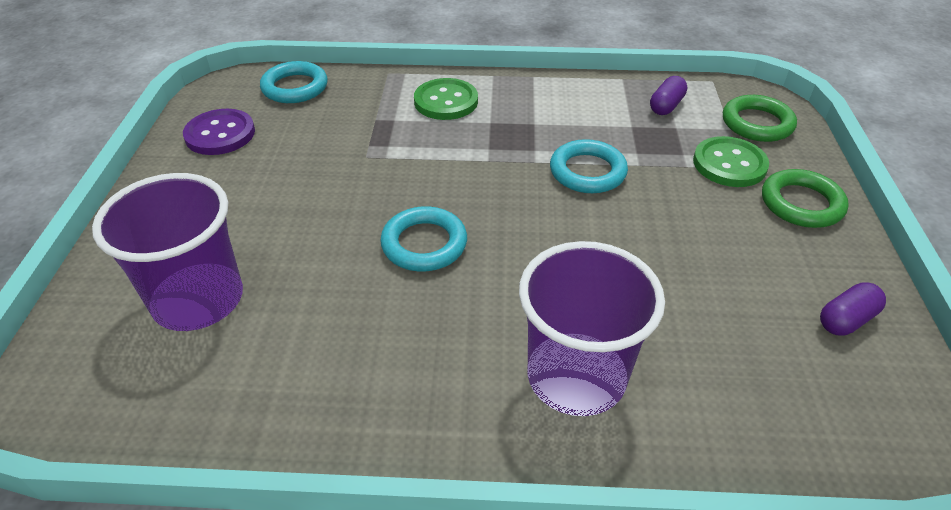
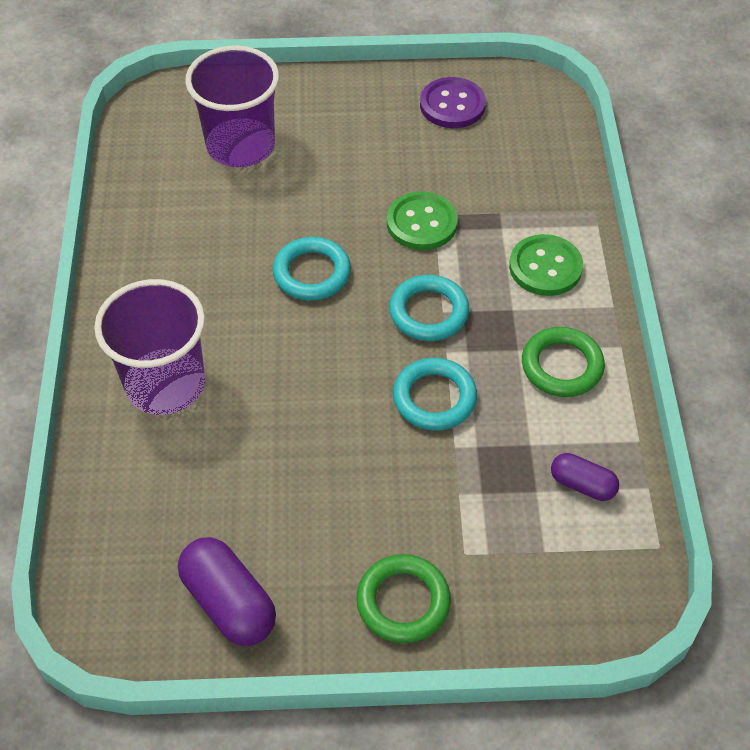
camera: 85 degrees right, 10 degrees up
(295, 87) = (545, 140): turquoise ring -> turquoise ring (428, 312)
(729, 164) = (468, 538): green button -> green button (421, 223)
(757, 123) = (562, 584): green ring -> green ring (562, 366)
(846, 320) = (229, 602): purple capsule -> purple capsule, size x1.68

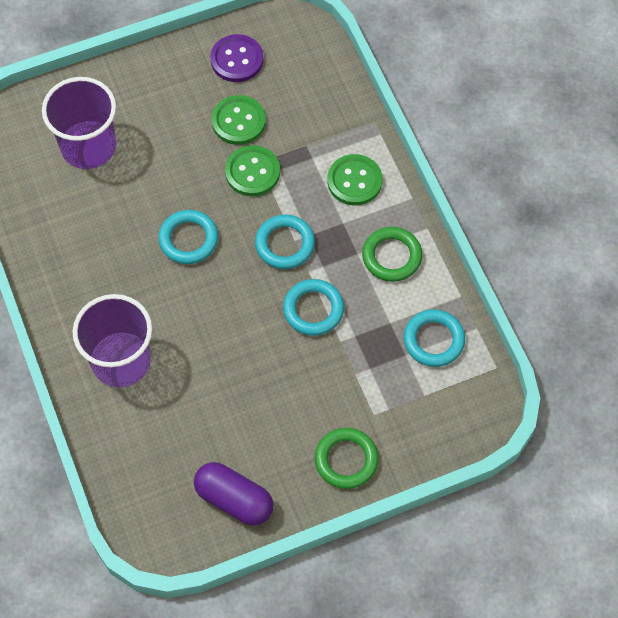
camera: 20 degrees left, 10 degrees up
(427, 166) = (238, 121): none -> green button
(582, 484) = (433, 340): purple capsule -> turquoise ring

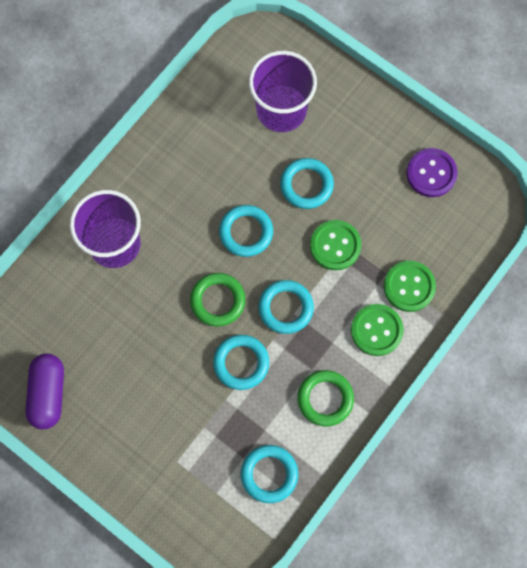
camera: 60 degrees right, 10 degrees up
(177, 165) = (306, 185): none -> turquoise ring
(238, 121) = (375, 208): green button -> green button (409, 286)
(346, 460) = (126, 461): green ring -> green ring (218, 300)

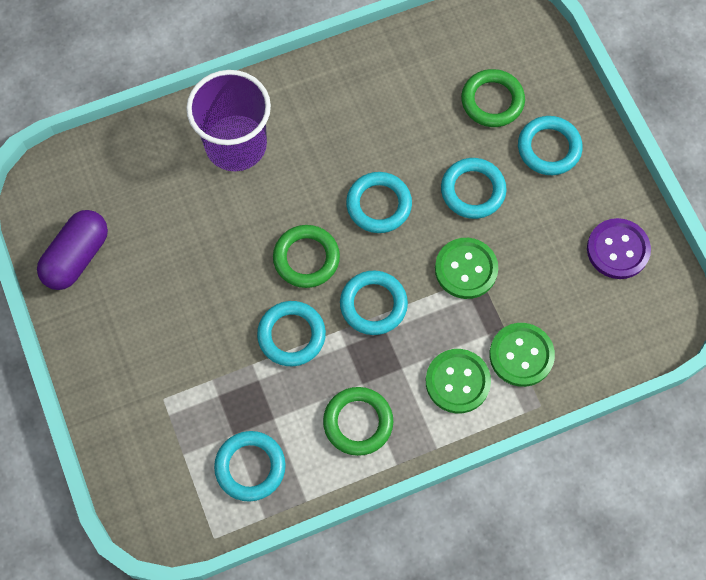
camera: 30 degrees right, 5 degrees down
(281, 110) = (492, 101): purple cup -> green ring
(341, 124) = (549, 148): none -> turquoise ring

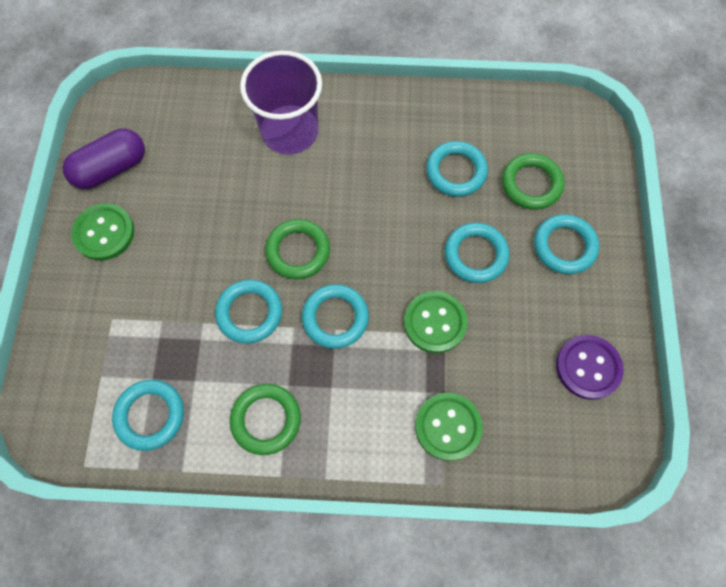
camera: 25 degrees right, 0 degrees up
(379, 205) = (385, 232): turquoise ring -> turquoise ring (456, 171)
(457, 382) = (376, 424): green button -> green button (104, 233)

